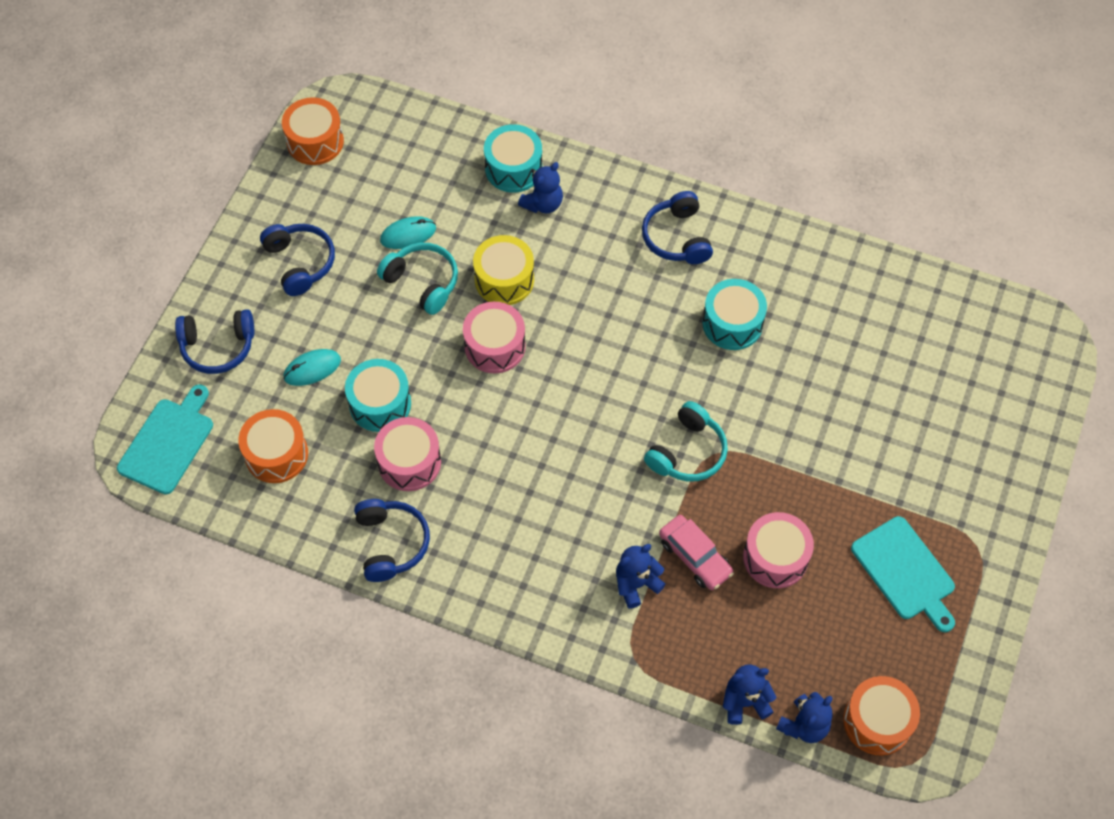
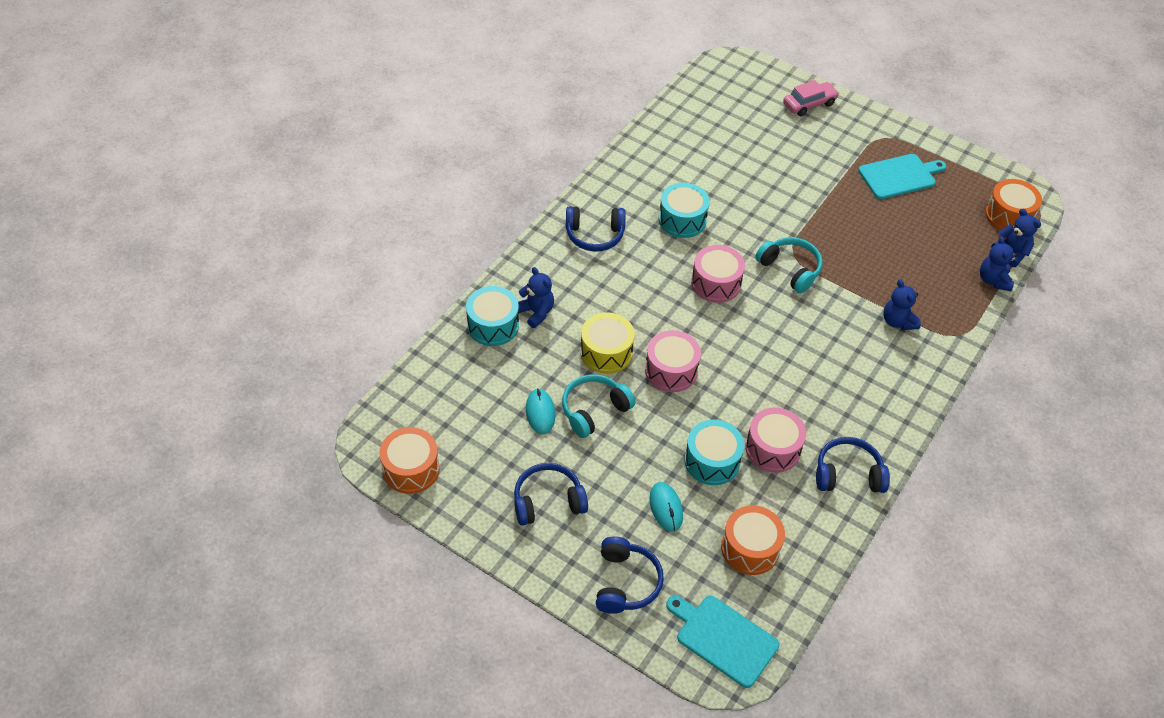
camera: 80 degrees left, 10 degrees down
(695, 557) = (878, 283): pink car -> pink car (809, 104)
(775, 557) = (883, 239): pink drum -> pink drum (716, 283)

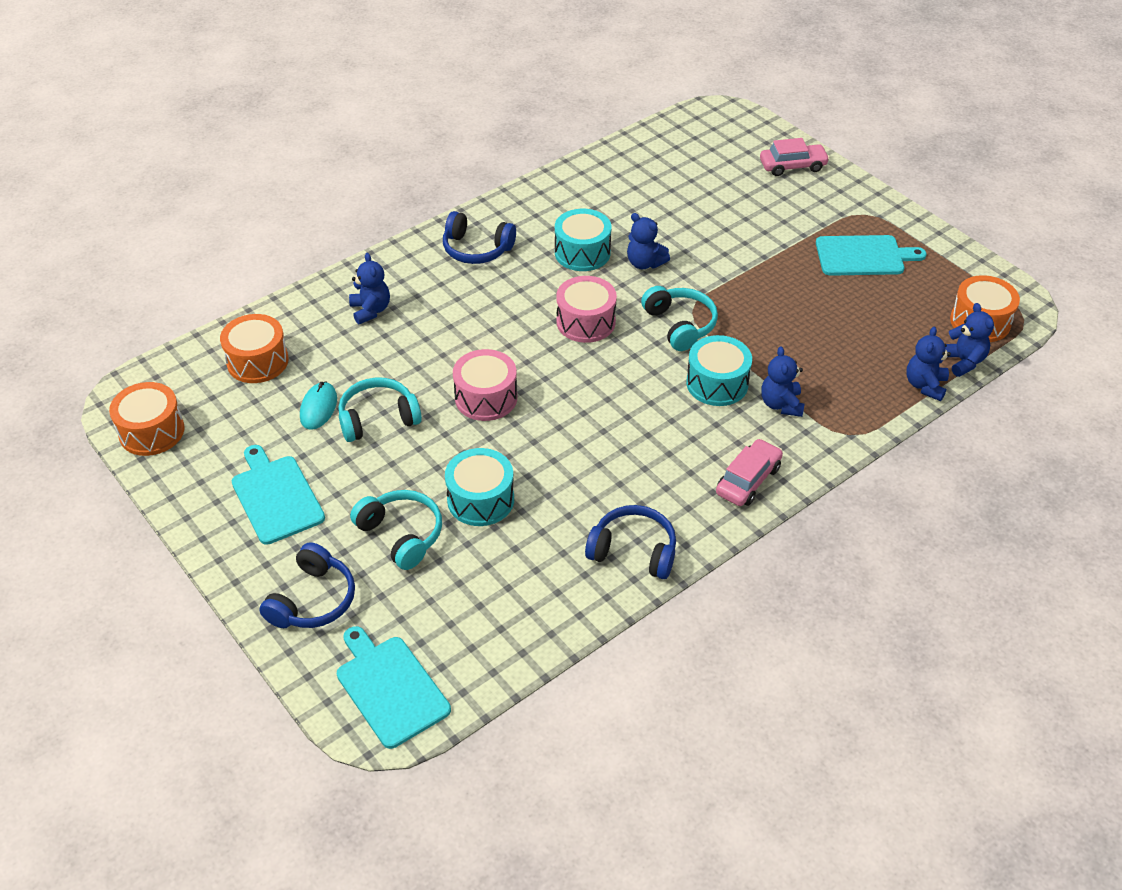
camera: 20 degrees right, 5 degrees down
(493, 325) = (317, 313): turquoise drum -> turquoise drum (717, 383)
(548, 501) = (276, 497): blue headphones -> turquoise cutting board
(606, 352) = (424, 365): yellow drum -> none
(666, 507) = (401, 535): turquoise mouse -> turquoise headphones
(736, 219) = (644, 263): none -> blue teddy bear
(750, 548) = (474, 601): orange drum -> orange drum (257, 361)
(772, 449) = (558, 503): pink drum -> none
(903, 392) = (748, 480): none -> pink car

